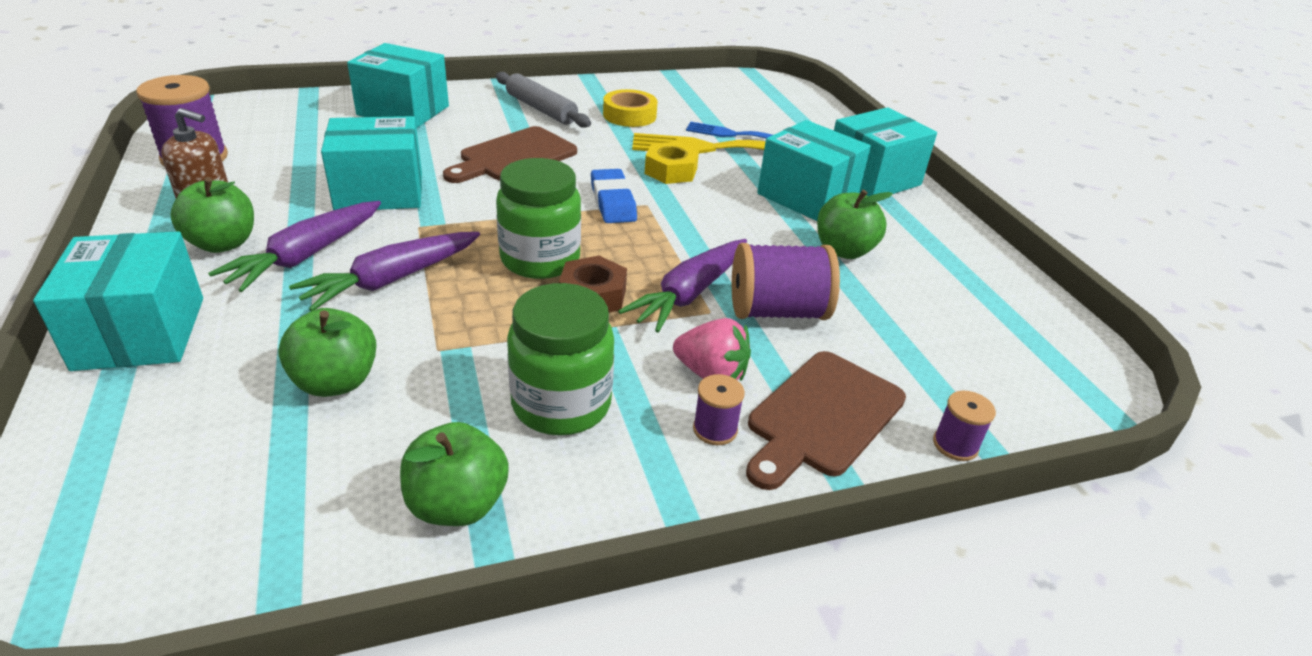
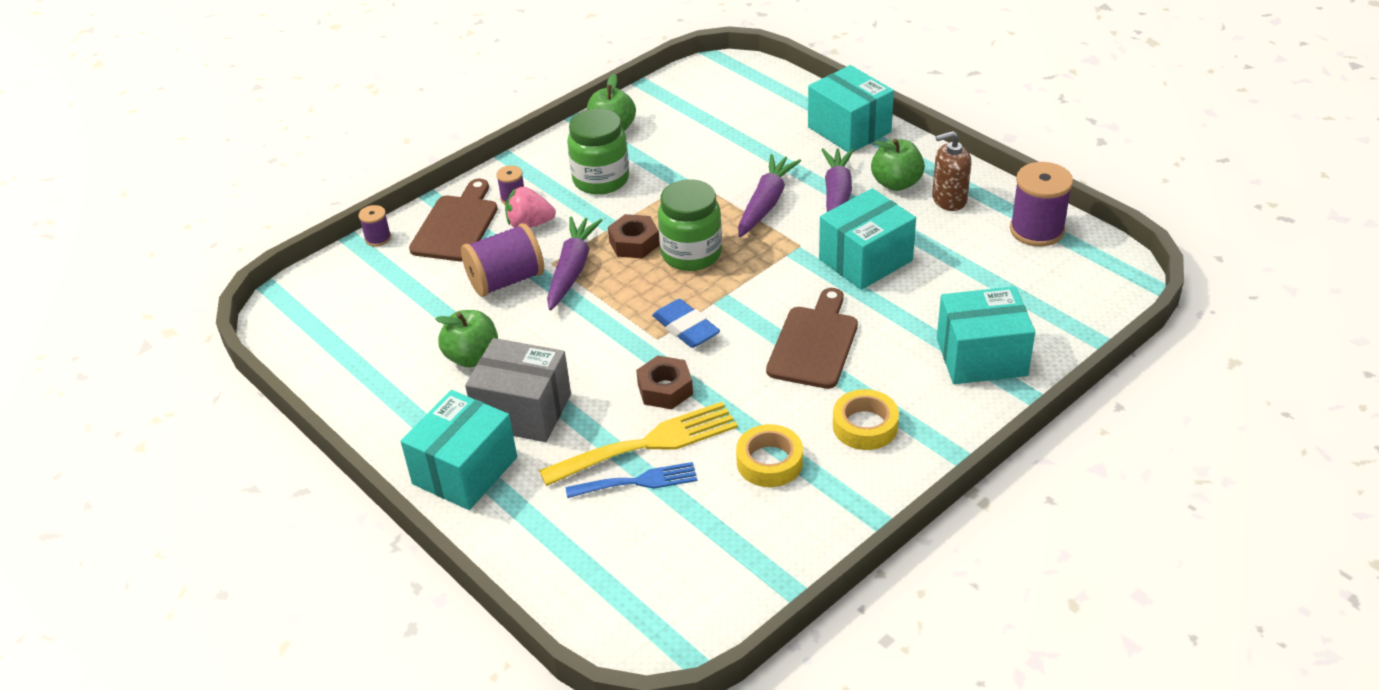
camera: 160 degrees right, 5 degrees up
(336, 382) = (723, 147): green apple -> none
(541, 109) = (865, 426): grey rolling pin -> yellow tape
(671, 171) = (665, 389): yellow nut -> brown nut
(807, 197) = (523, 411): turquoise box -> grey box

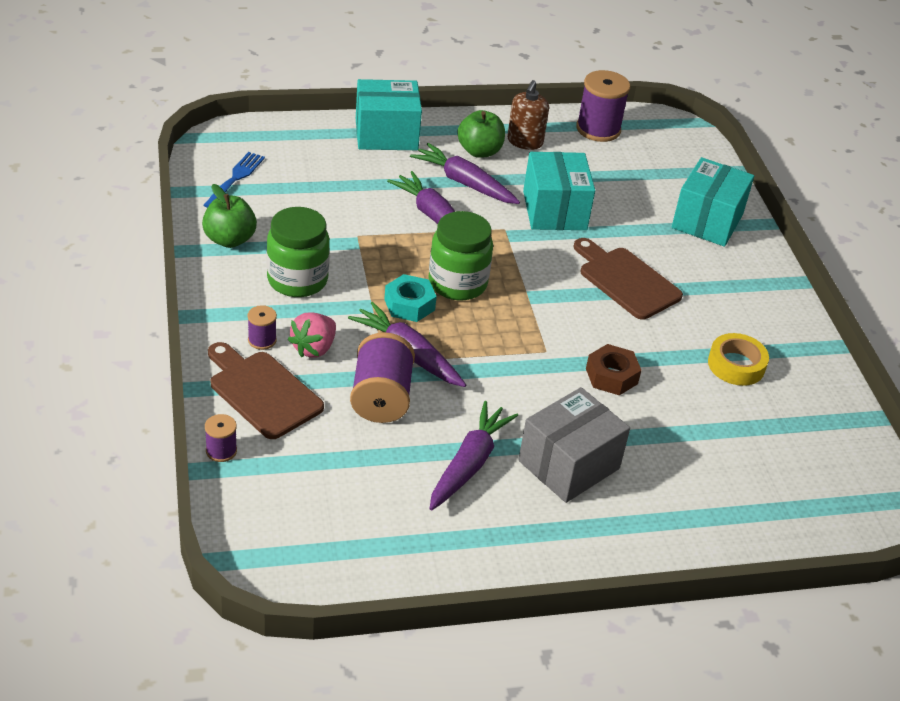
camera: 65 degrees left, 0 degrees up
(465, 470) = (614, 531): turquoise box -> none
(472, 357) = (469, 464): green apple -> purple carrot
(634, 243) = (409, 305): brown nut -> turquoise nut
(638, 482) = (705, 439): blue fork -> blue fork (235, 178)
(648, 444) = (667, 414): yellow fork -> none
(686, 328) = (548, 331): blue eraser -> none
(865, 426) = (734, 304): yellow tape -> none

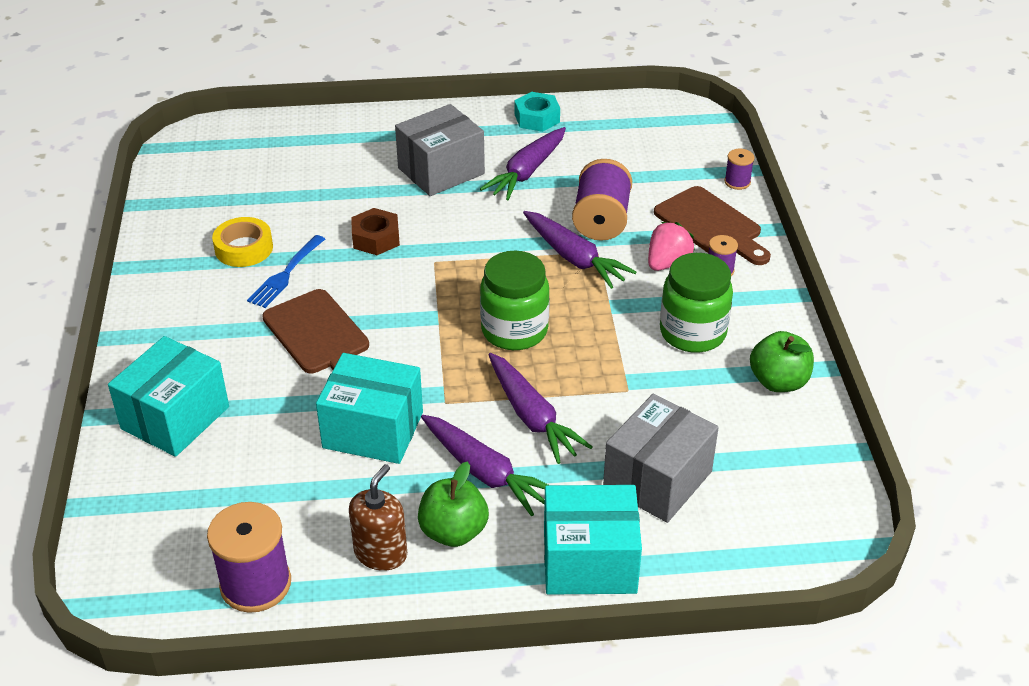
camera: 170 degrees left, 0 degrees up
(235, 178) = (793, 473): blue fork -> blue fork (285, 274)
(337, 176) = (657, 479): none -> grey box
(409, 305) = (570, 306): turquoise nut -> turquoise nut (537, 118)
(554, 210) = (373, 430): turquoise box -> turquoise box turned 75 degrees counterclockwise

